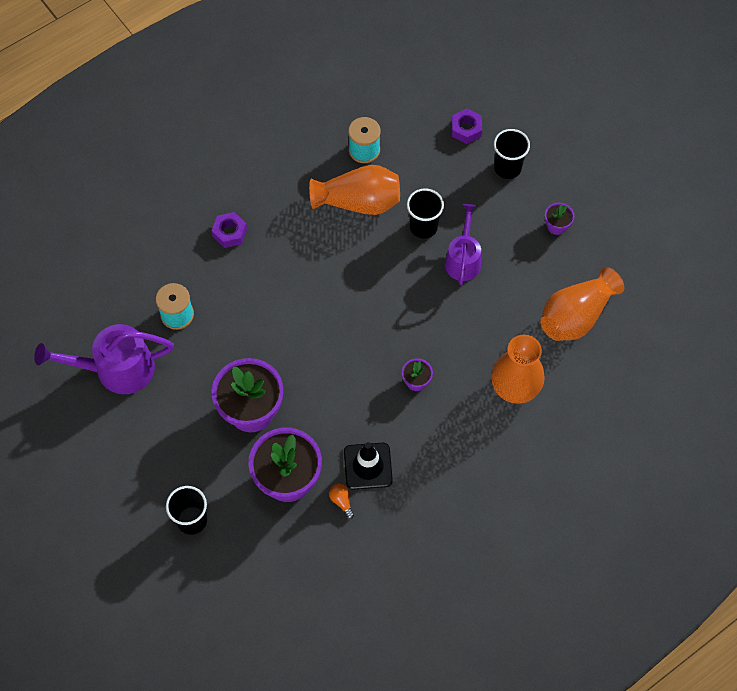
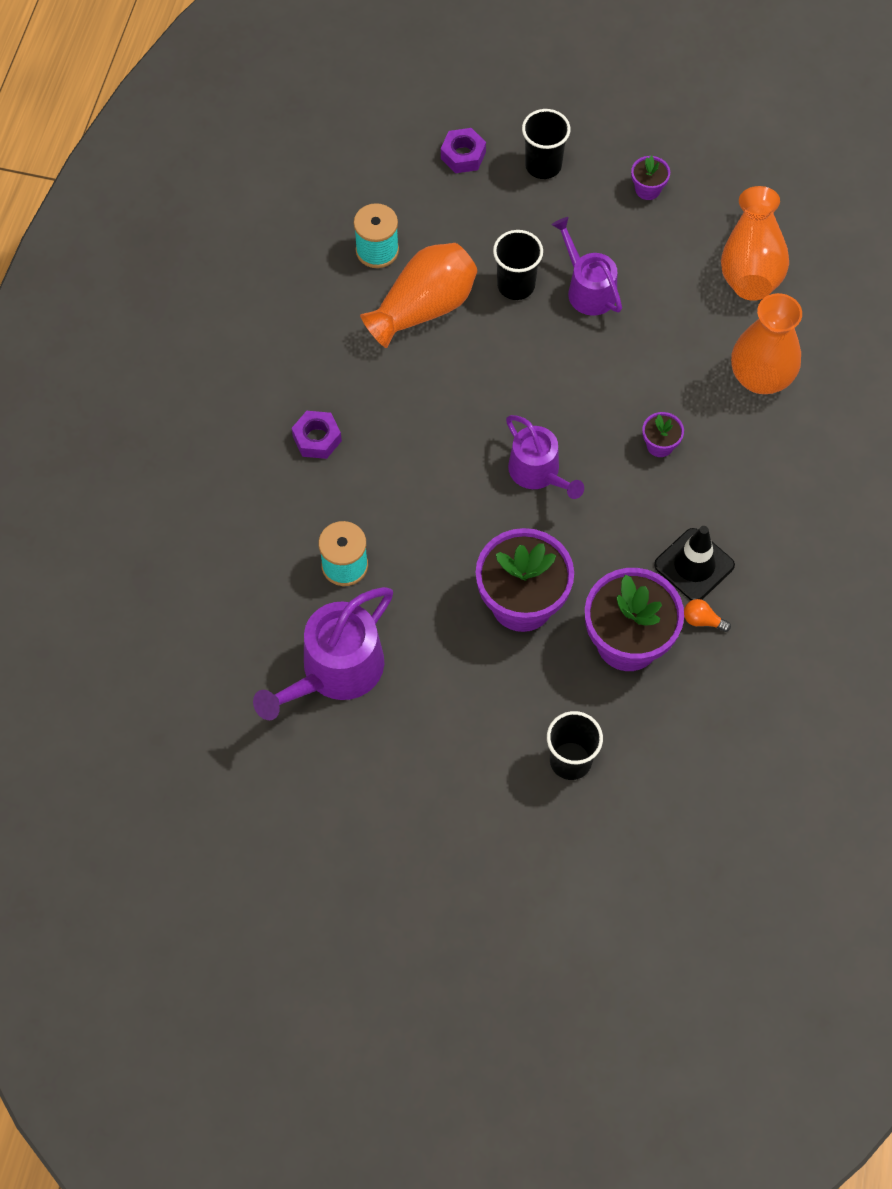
camera: 40 degrees left, 0 degrees up
(331, 344) = (538, 472): none -> purple watering can

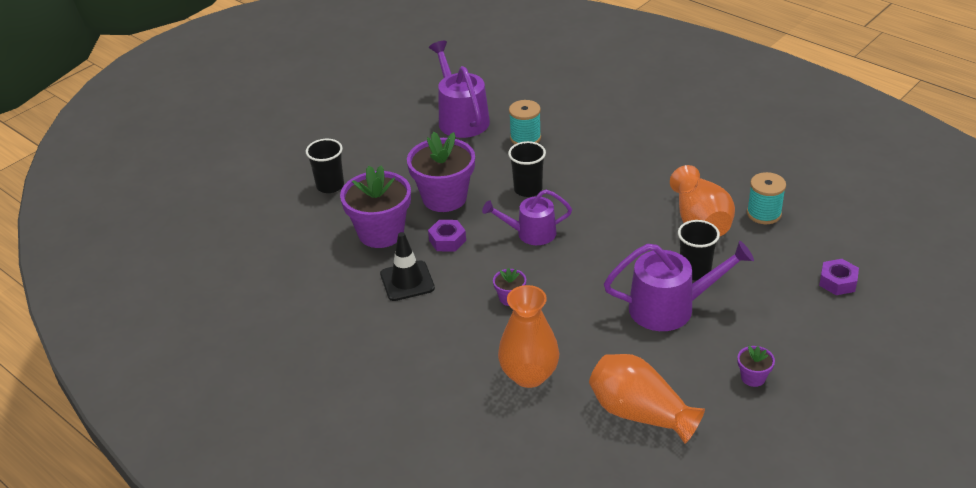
camera: 120 degrees right, 25 degrees down
(317, 438) = (622, 150): purple nut -> purple nut (447, 240)
(543, 165) = (807, 323): black cup -> black cup (528, 189)
(588, 289) = (670, 308): purple watering can -> purple watering can, size x1.52
(702, 620) = (366, 271): orange light bulb -> none

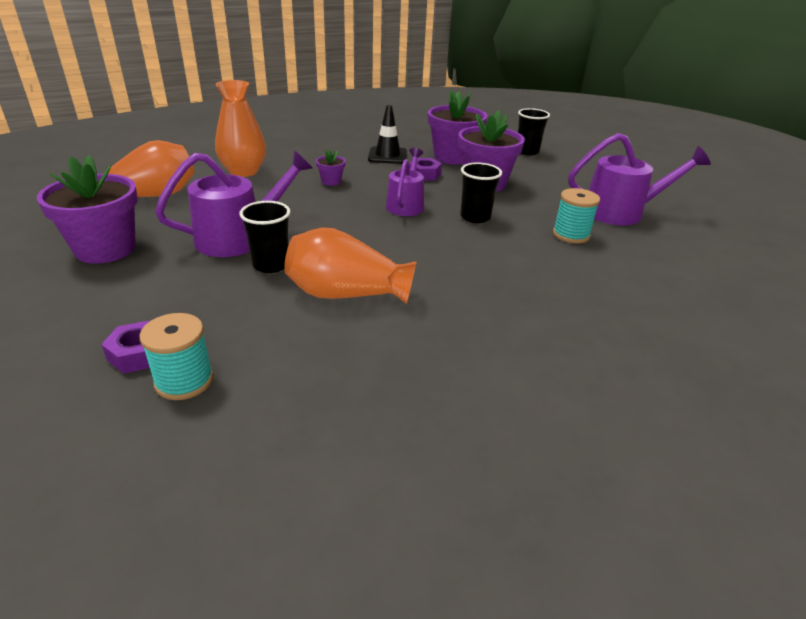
camera: 105 degrees right, 5 degrees down
(670, 308) = (239, 238): purple watering can -> purple watering can turned 135 degrees counterclockwise
(753, 377) = (105, 249): purple flower pot -> purple flower pot, size x2.23
(764, 214) = (318, 346): turquoise spool -> turquoise spool (184, 381)

